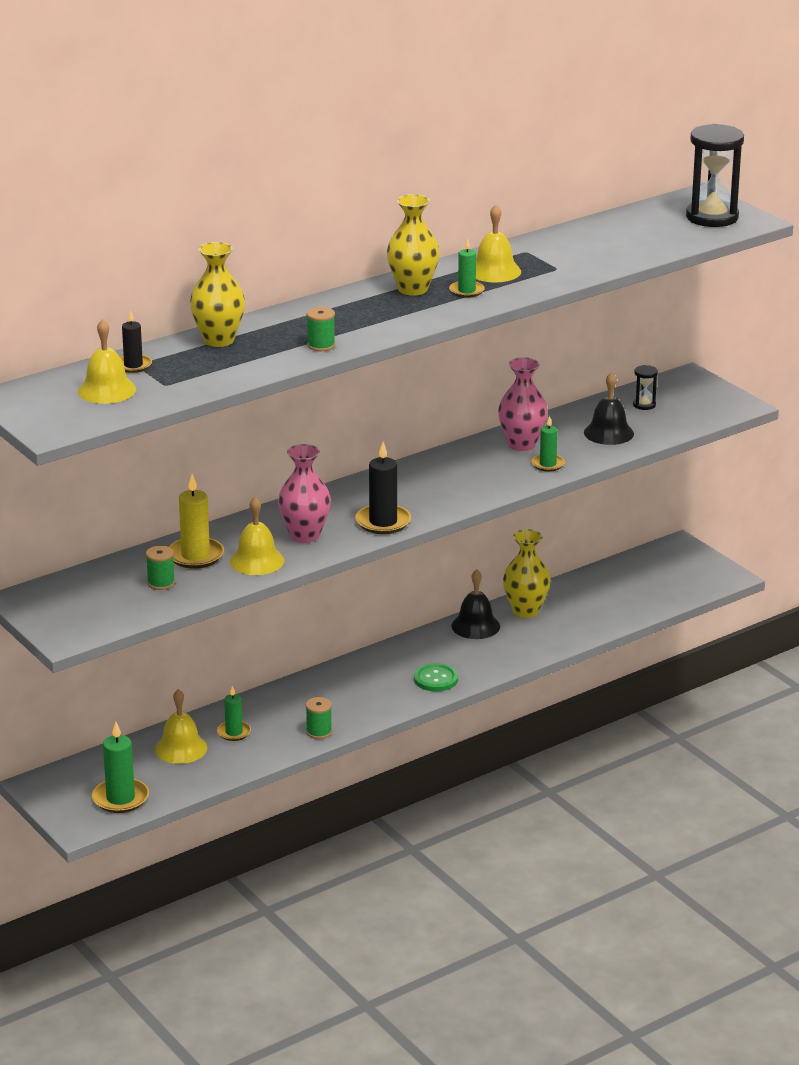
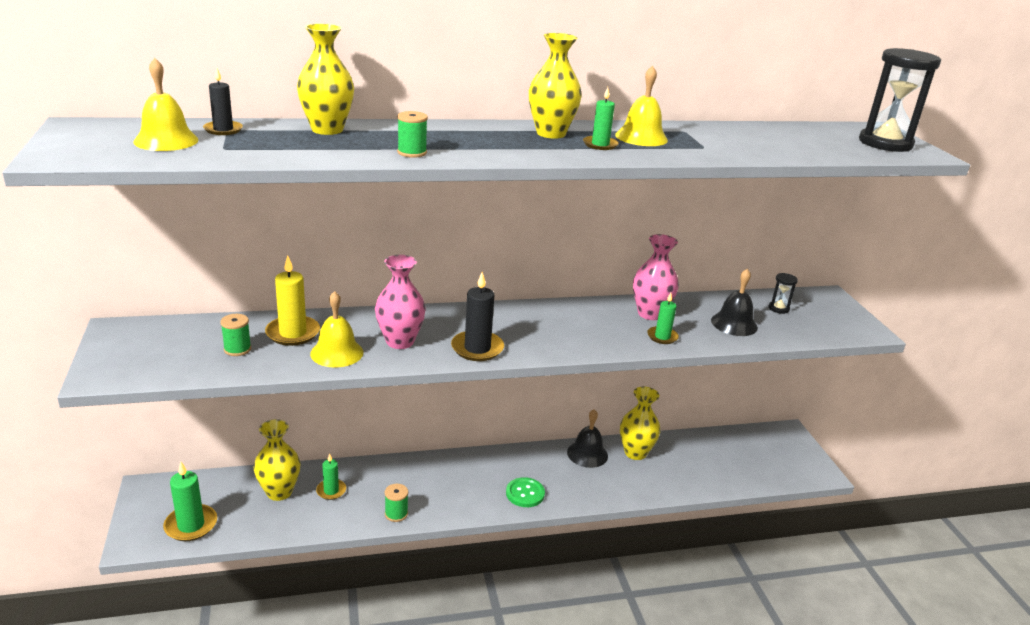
camera: 20 degrees right, 0 degrees up
(181, 748) = (279, 492): yellow bell -> yellow vase

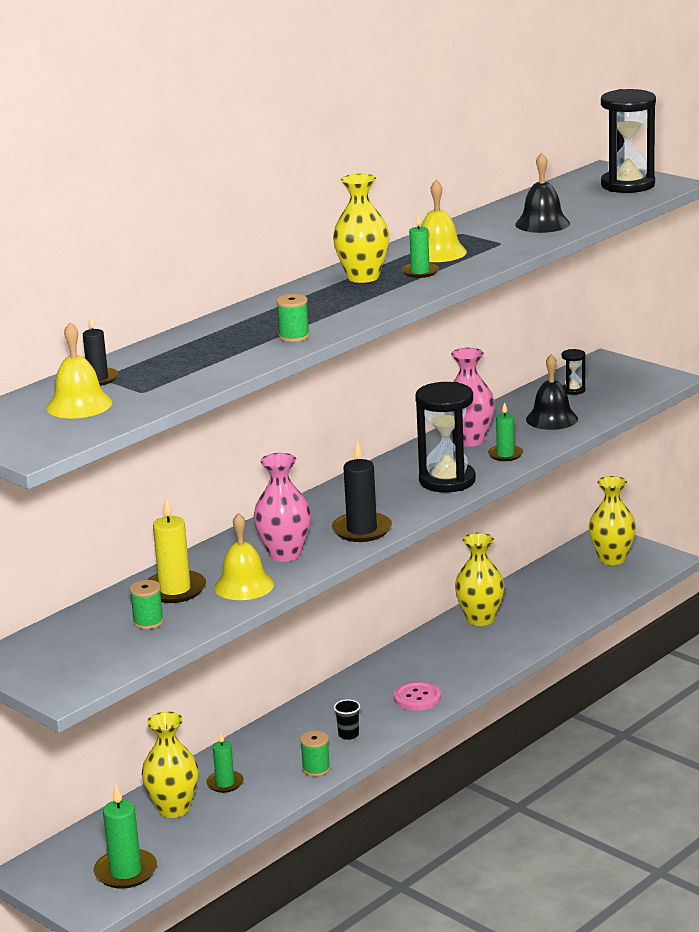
camera: 30 degrees left, 5 degrees down
(327, 130) = (180, 345): yellow vase -> yellow vase (612, 559)
(448, 498) = (348, 735): none -> black cup
(525, 493) = (417, 698): green button -> pink button
(587, 454) = (436, 640): black bell -> black bell (542, 223)
(591, 338) = (447, 481): none -> black hourglass

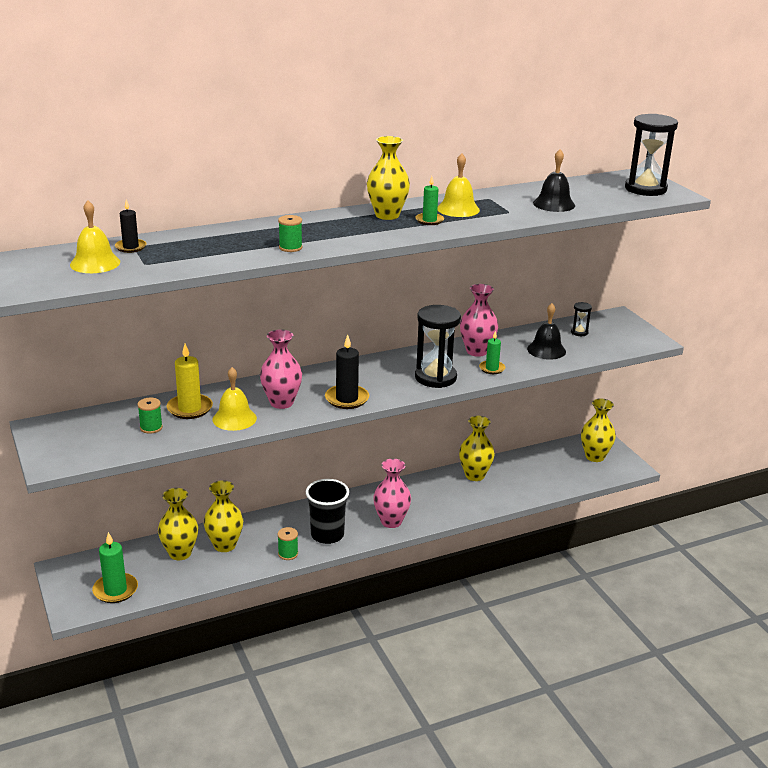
camera: 20 degrees right, 5 degrees up
(225, 783) = (225, 545): green candle -> yellow vase
(348, 735) = (327, 535): black cup -> black cup, size x2.26
(417, 698) = (391, 521): pink button -> pink vase

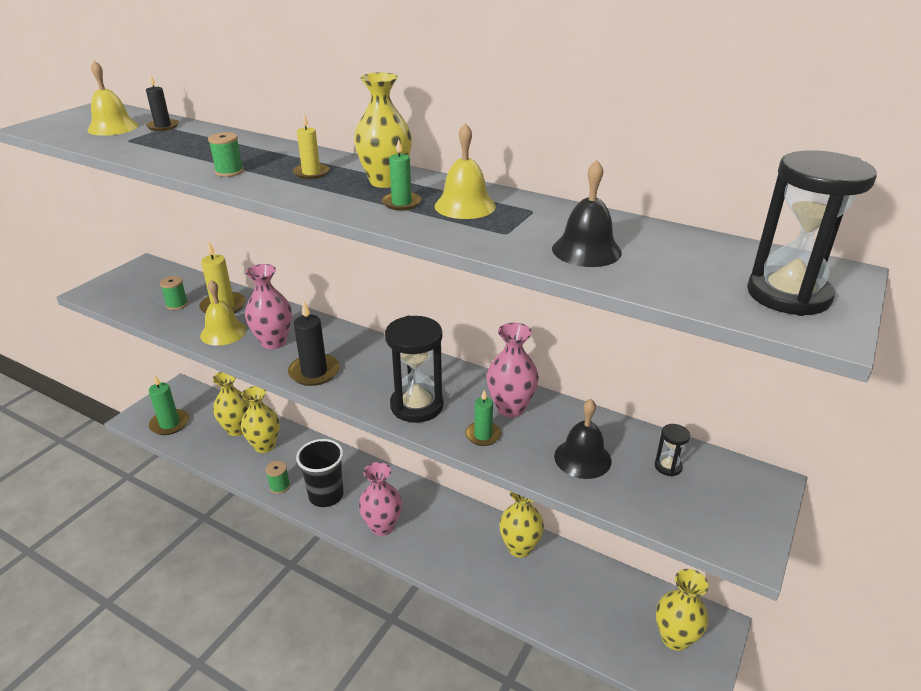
camera: 55 degrees right, 5 degrees up
(336, 228) = (311, 173): none -> yellow candle

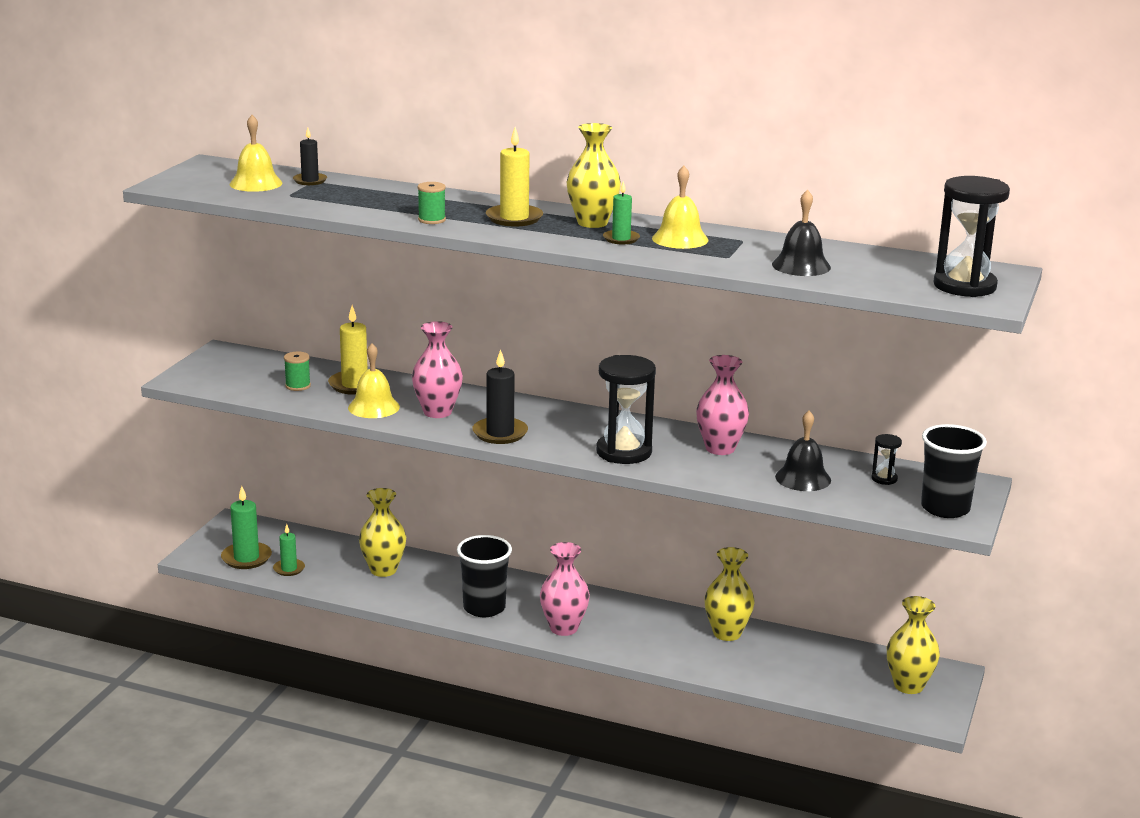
camera: 10 degrees left, 10 degrees down
(237, 429) = (338, 557): yellow vase -> none
(279, 486) = (423, 604): green spool -> none
(311, 173) = (514, 218): yellow candle -> yellow candle, size x1.60
(483, 435) = (701, 469): green candle -> green candle (289, 569)
(729, 521) = (945, 508): none -> black cup

